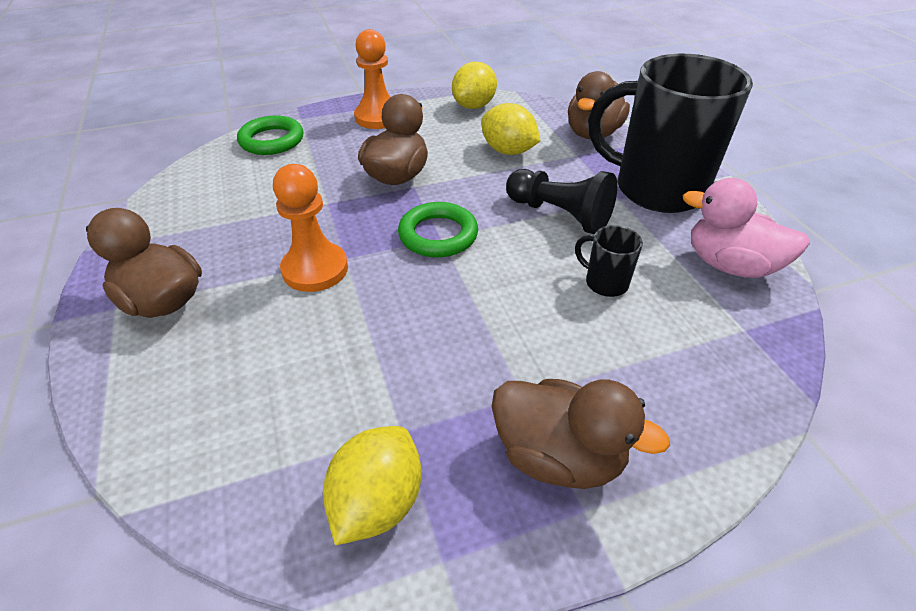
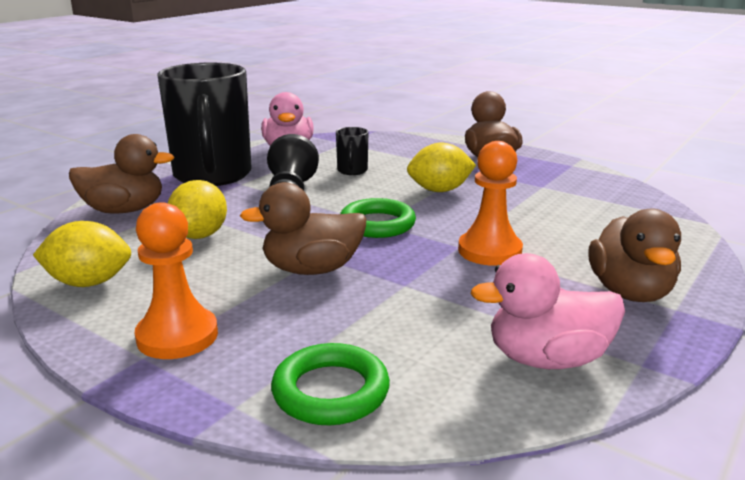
camera: 125 degrees left, 20 degrees down
(183, 211) = (547, 359): none -> pink duck
(377, 502) = (579, 180): yellow lemon -> yellow lemon (439, 190)

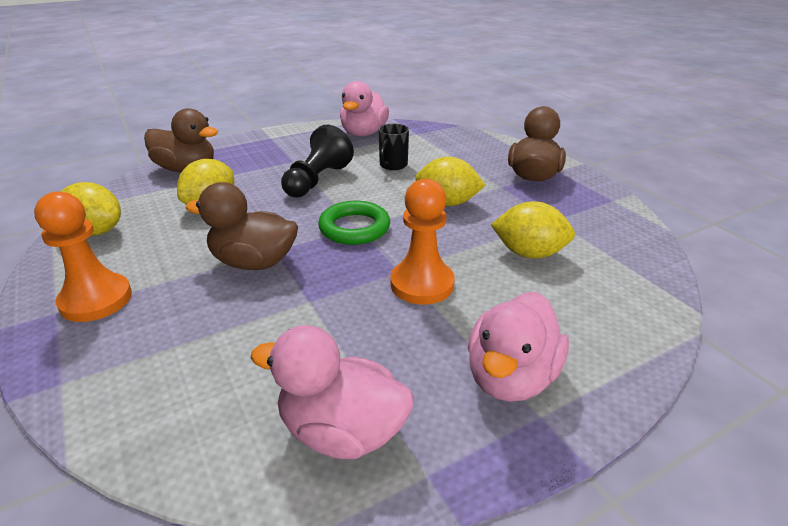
camera: 25 degrees right, 10 degrees up
(212, 176) = (280, 148): black mug -> none
(330, 391) = (135, 395): green ring -> none
(550, 212) = (529, 253): none -> yellow lemon
(630, 292) = (510, 377): brown duck -> pink duck

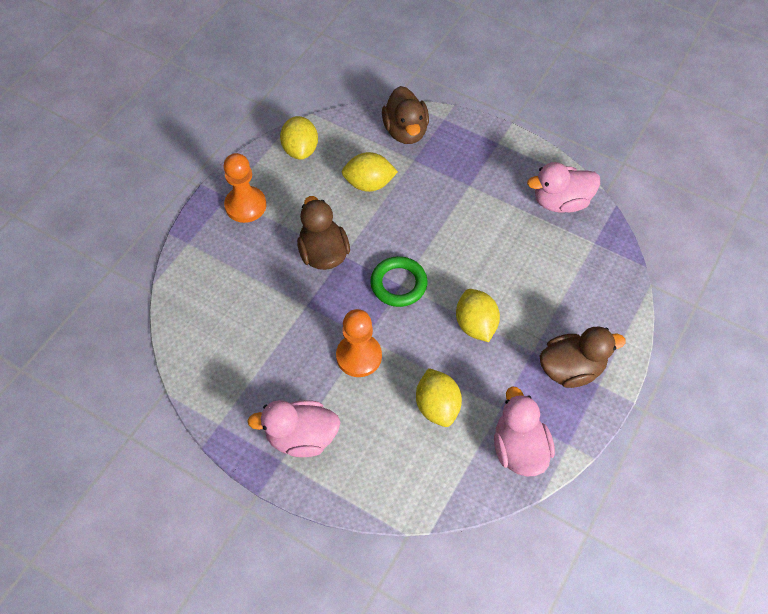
camera: 60 degrees right, 25 degrees up
(317, 180) = (449, 221): black pawn -> none
(342, 431) = (223, 376): pink duck -> pink duck (519, 449)
(393, 165) = (513, 257): black mug -> none

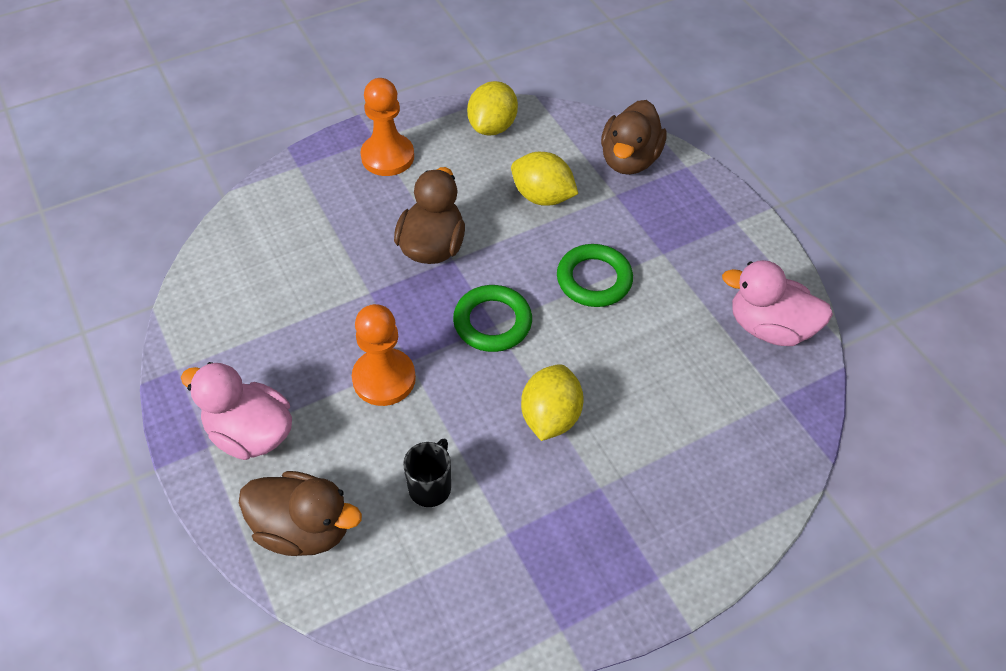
camera: 30 degrees right, 5 degrees down
(437, 406) = (430, 486): yellow lemon -> black mug
(440, 224) = (594, 279): none -> green ring
(519, 449) = (492, 597): pink duck -> none
(571, 369) = (634, 537): brown duck -> brown duck (304, 528)

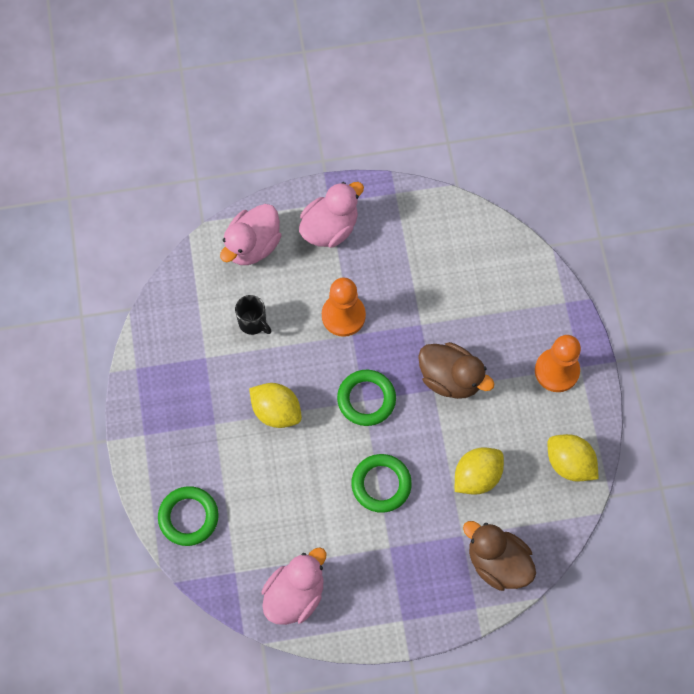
camera: 110 degrees right, 15 degrees up
(304, 528) = (252, 245): brown duck -> pink duck
(742, 475) = (188, 517): none -> green ring

